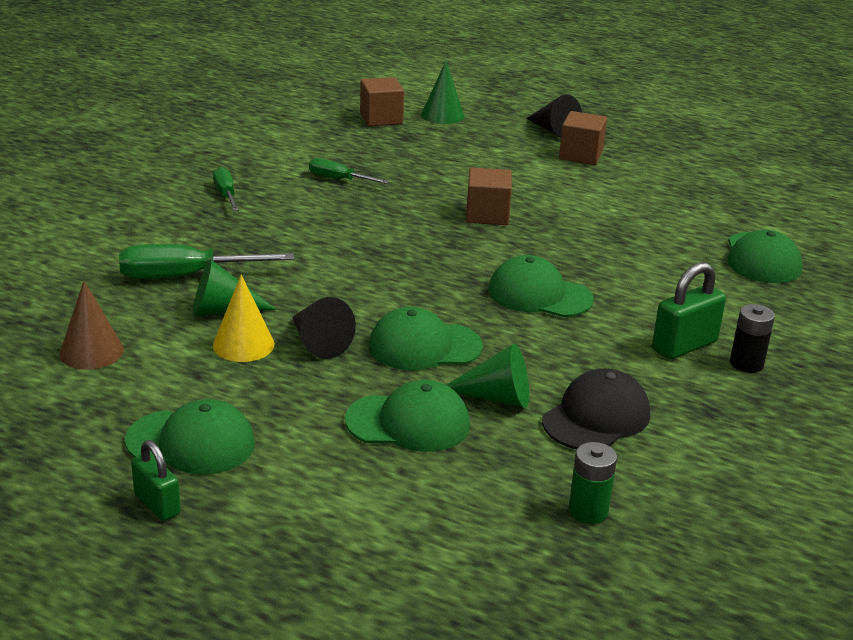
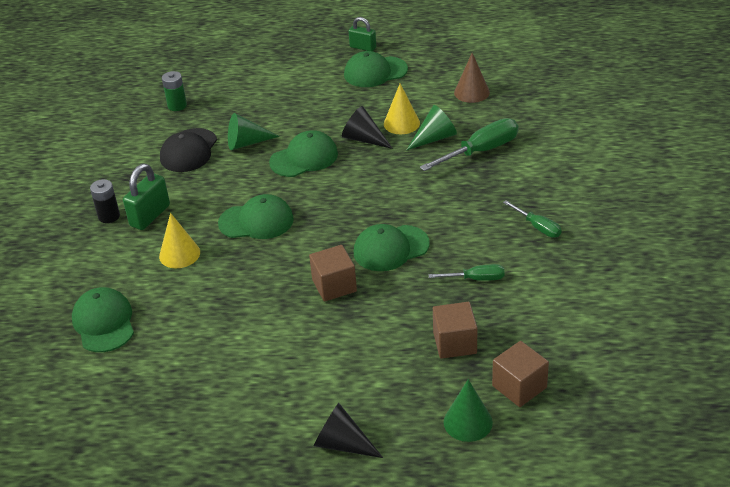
camera: 160 degrees right, 10 degrees up
(408, 422) = (283, 115): green cap -> green cap (391, 248)
(580, 155) = (297, 409): brown cube -> brown cube (455, 343)
(655, 292) = (179, 254): none -> yellow cone

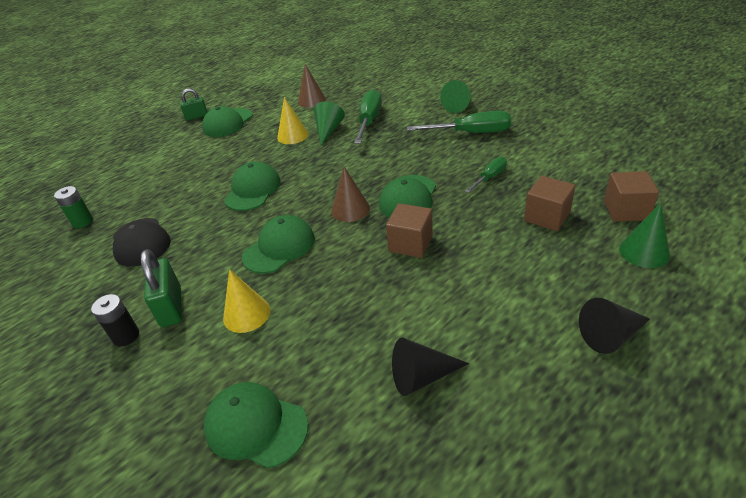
camera: 45 degrees left, 0 degrees up
(247, 143) = (188, 208): green cone -> green cone (458, 105)
(339, 227) = (350, 209): none -> brown cone
(364, 139) = (280, 156): black cone -> black cone (422, 376)
(537, 227) = (471, 133): green screwdriver -> green screwdriver, size x1.74

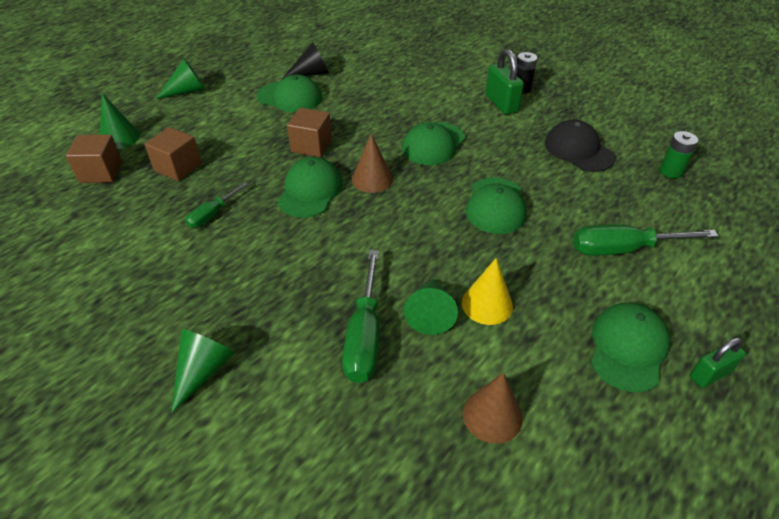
camera: 170 degrees right, 5 degrees up
(246, 314) = (438, 100): yellow cone -> none
(255, 426) = (405, 56): green cap -> green cap (290, 97)
(471, 133) = (207, 293): green screwdriver -> green screwdriver (624, 249)
(610, 335) = (187, 91): black cone -> green cone

